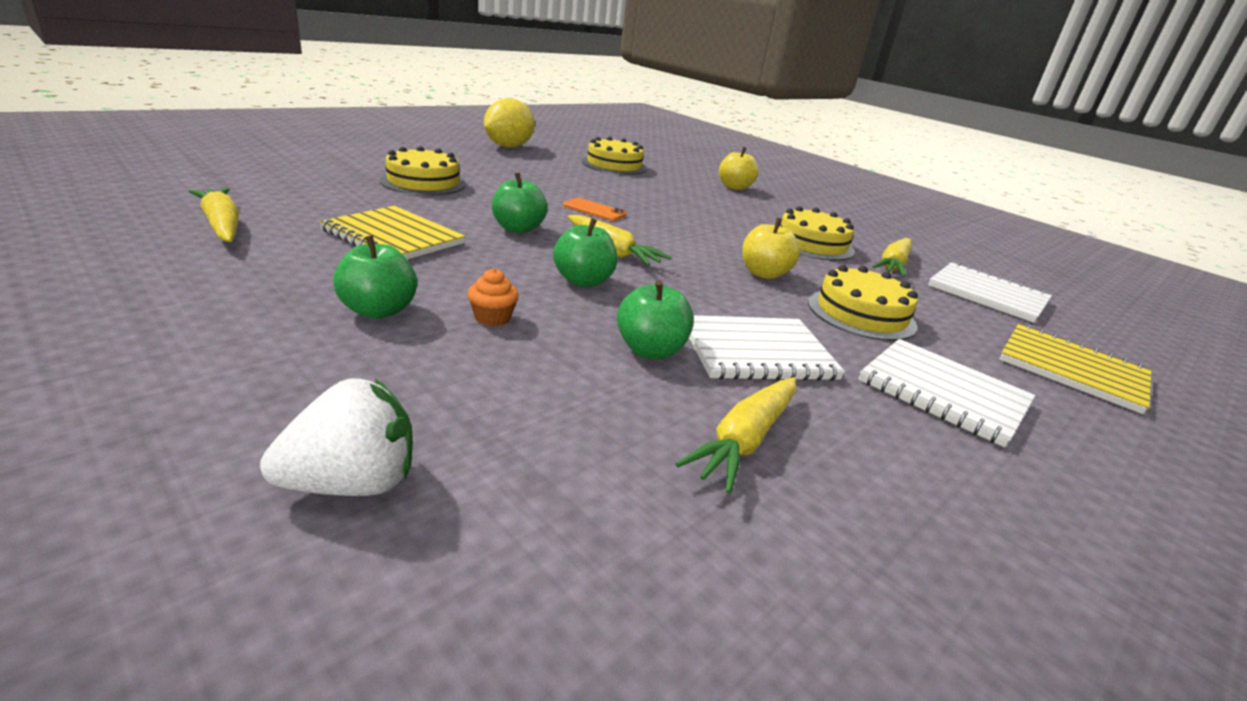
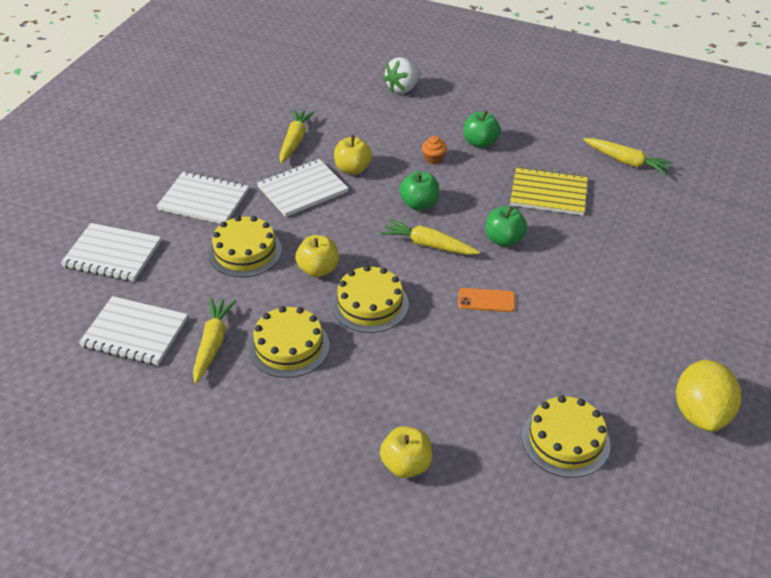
camera: 160 degrees right, 15 degrees up
(423, 182) = (633, 269): yellow cake -> yellow cake (370, 304)
(650, 350) = (352, 169): green apple -> yellow apple
(1072, 369) = (112, 254): yellow notebook -> white notebook

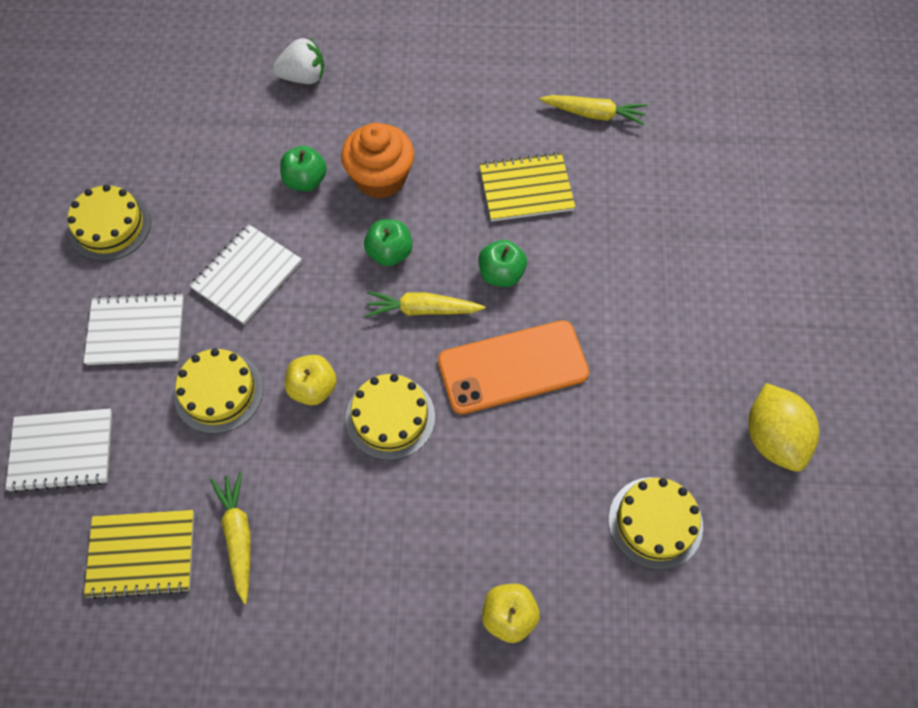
camera: 20 degrees left, 20 degrees up
(135, 333) = (142, 554): white notebook -> yellow notebook
(289, 346) = (325, 508): yellow cake -> yellow cake (110, 226)
(294, 141) = (206, 202): yellow carrot -> none
(352, 169) = (293, 224): yellow apple -> none
(403, 88) = (303, 77): white strawberry -> white strawberry turned 120 degrees counterclockwise
(433, 158) = (380, 178): orange cupcake -> orange cupcake, size x2.33
(480, 142) = (424, 136): green apple -> green apple (305, 181)
(486, 300) = (512, 367): orange phone -> orange phone, size x2.23

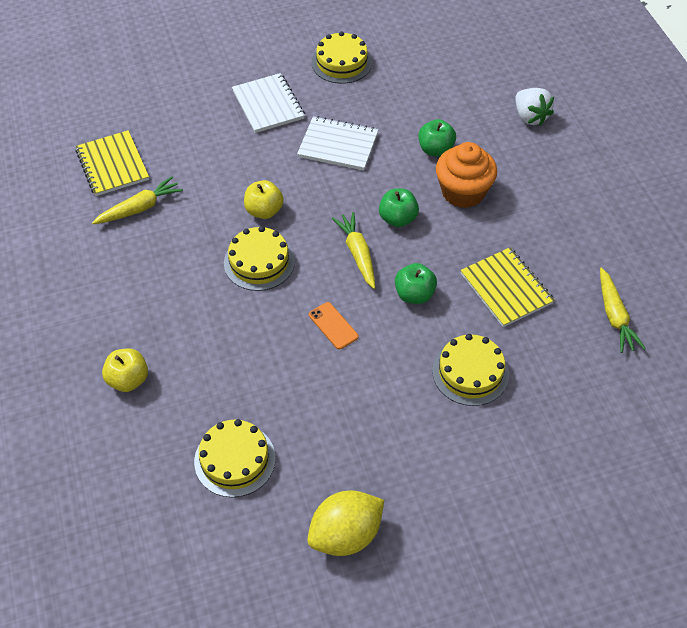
camera: 70 degrees right, 10 degrees down
(62, 451) = (169, 102): white notebook -> none
(218, 392) = (240, 162): yellow cake -> yellow cake (470, 372)
(512, 367) = (333, 326): orange phone -> orange phone, size x0.45

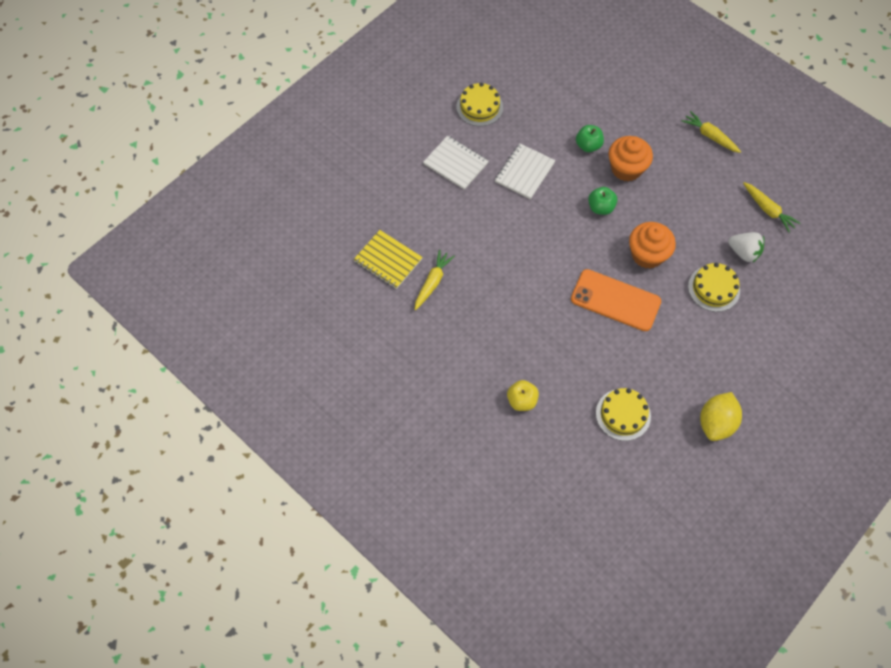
camera: 30 degrees left, 10 degrees up
(259, 262) = (539, 281): yellow cake -> none
(264, 211) = (514, 244): yellow apple -> none
(333, 326) = (615, 300): orange phone -> orange phone, size x2.23
(338, 145) = (524, 172): white notebook -> white notebook turned 45 degrees counterclockwise
(357, 254) = (594, 244): yellow carrot -> yellow carrot (710, 136)
(414, 294) = (647, 254): green apple -> orange cupcake
(506, 288) = (696, 223): yellow notebook -> none
(530, 117) = (629, 93): white strawberry -> white strawberry (743, 252)

